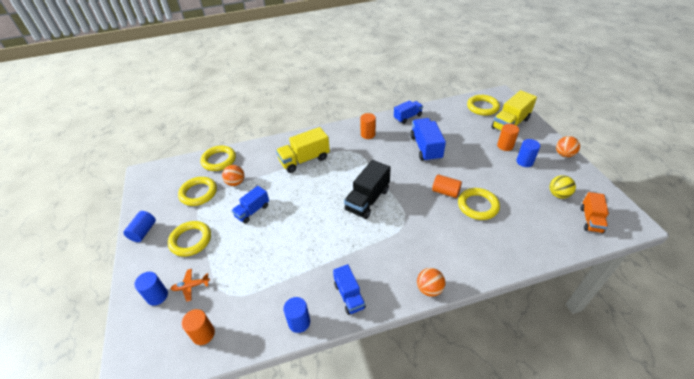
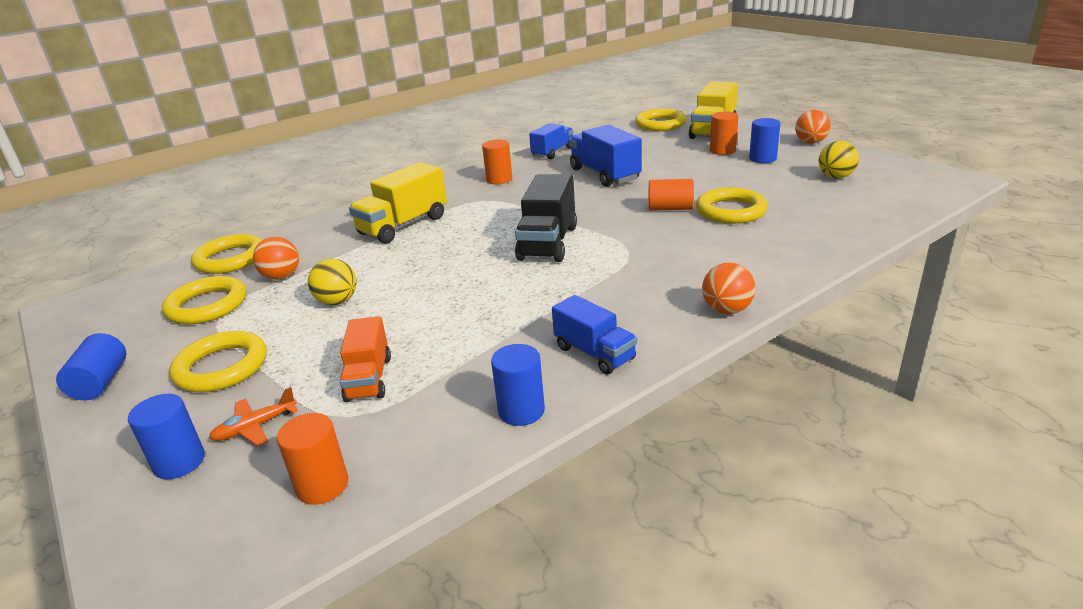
camera: 20 degrees left, 15 degrees down
(252, 211) = (337, 301): blue truck -> yellow ball
(591, 220) = (899, 189): orange truck -> orange truck (369, 378)

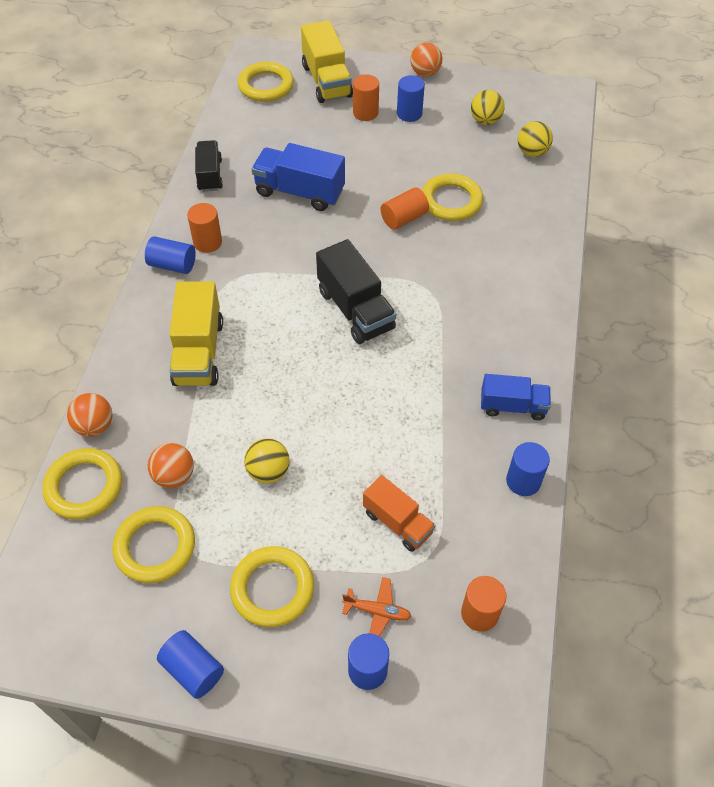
camera: 45 degrees left, 25 degrees up
(255, 427) = (377, 611): orange plane -> orange plane turned 90 degrees counterclockwise
(459, 183) = (172, 265): none -> blue cylinder
(553, 152) = (210, 175): blue truck -> black truck
(726, 310) = (549, 318): orange ball -> orange ball (95, 426)
(862, 205) = (532, 152): none -> yellow ball

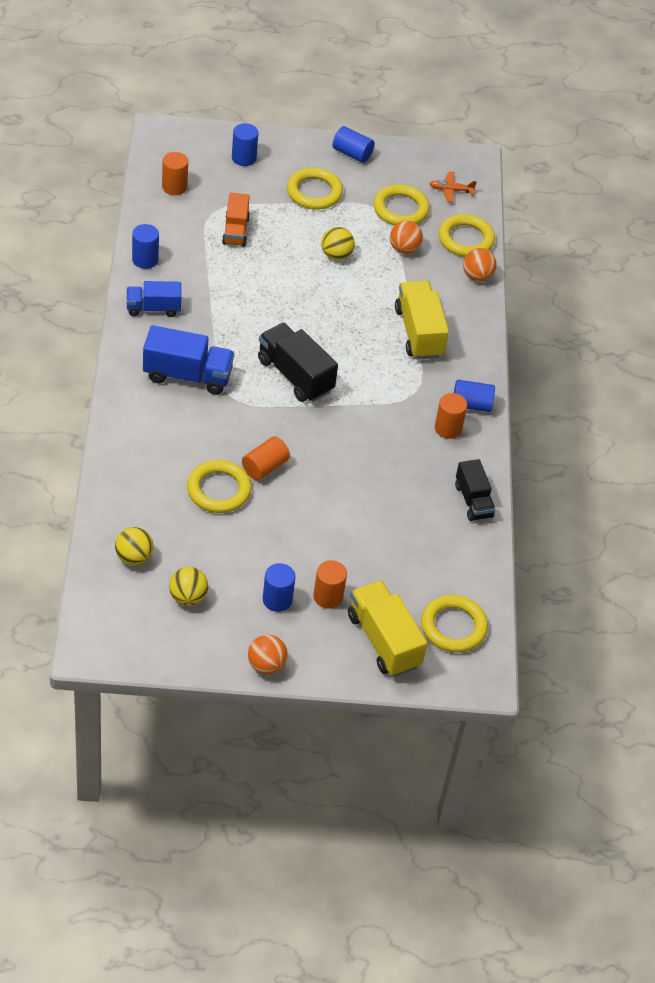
camera: 165 degrees right, 5 degrees down
(299, 192) = (375, 488): blue truck -> blue truck (187, 375)
(377, 611) = (242, 184): orange plane -> orange plane (451, 190)
(397, 522) = (235, 231): orange truck -> orange truck turned 120 degrees counterclockwise

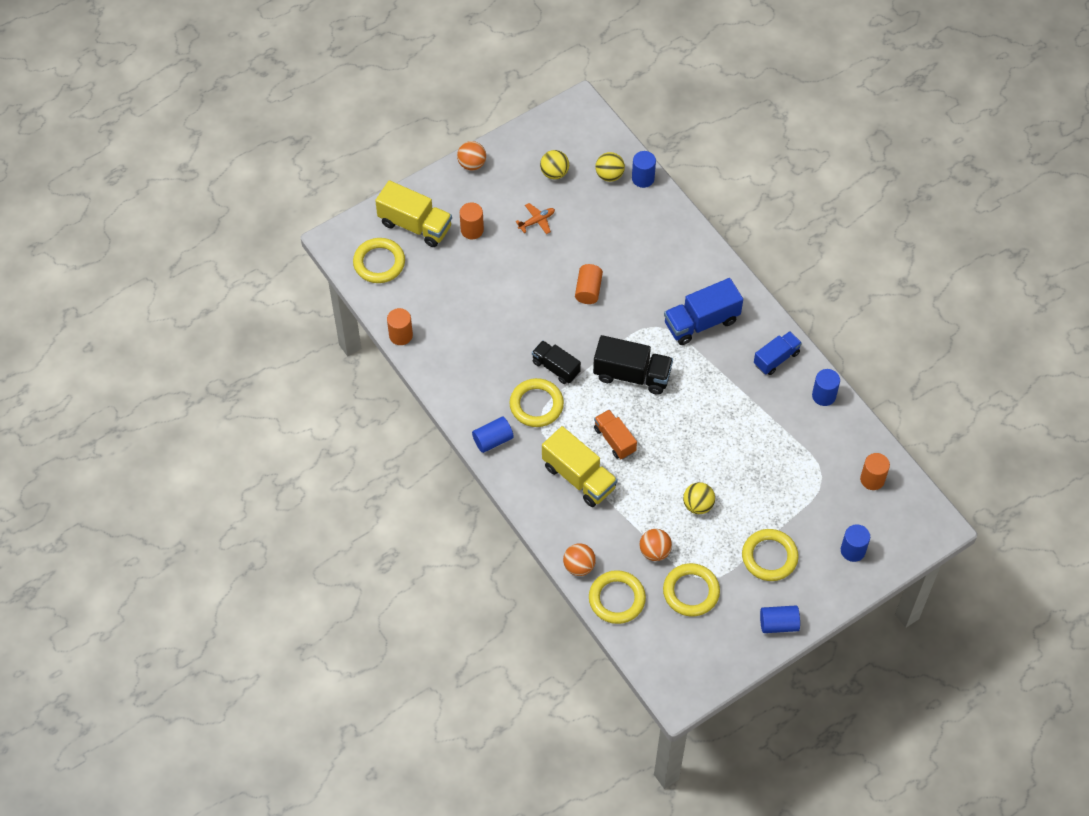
camera: 150 degrees right, 10 degrees up
(219, 490) = (602, 253): yellow ring -> yellow ring (536, 405)
(235, 231) = (789, 471): orange truck -> orange truck (614, 440)
(277, 600) = (500, 207): blue cylinder -> blue cylinder (643, 178)
(448, 428) = (494, 407): orange cylinder -> orange cylinder (401, 335)
(451, 190) = (670, 645): orange plane -> orange plane (537, 221)
(473, 501) = (433, 361): black truck -> black truck (556, 368)

